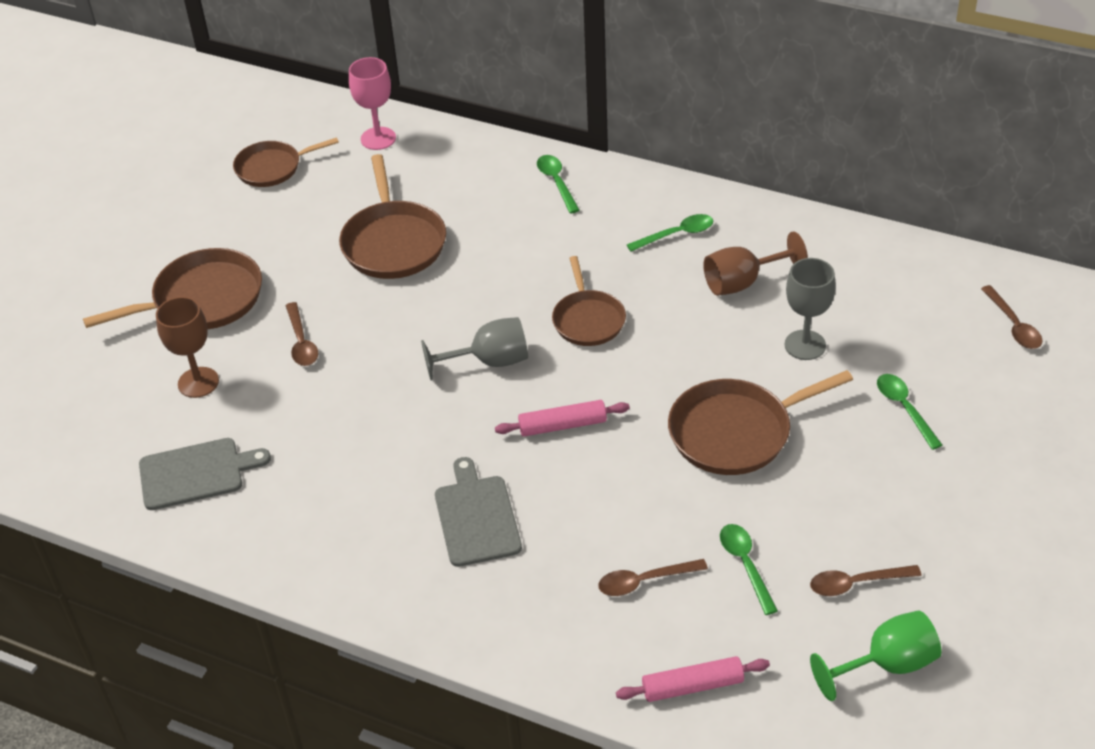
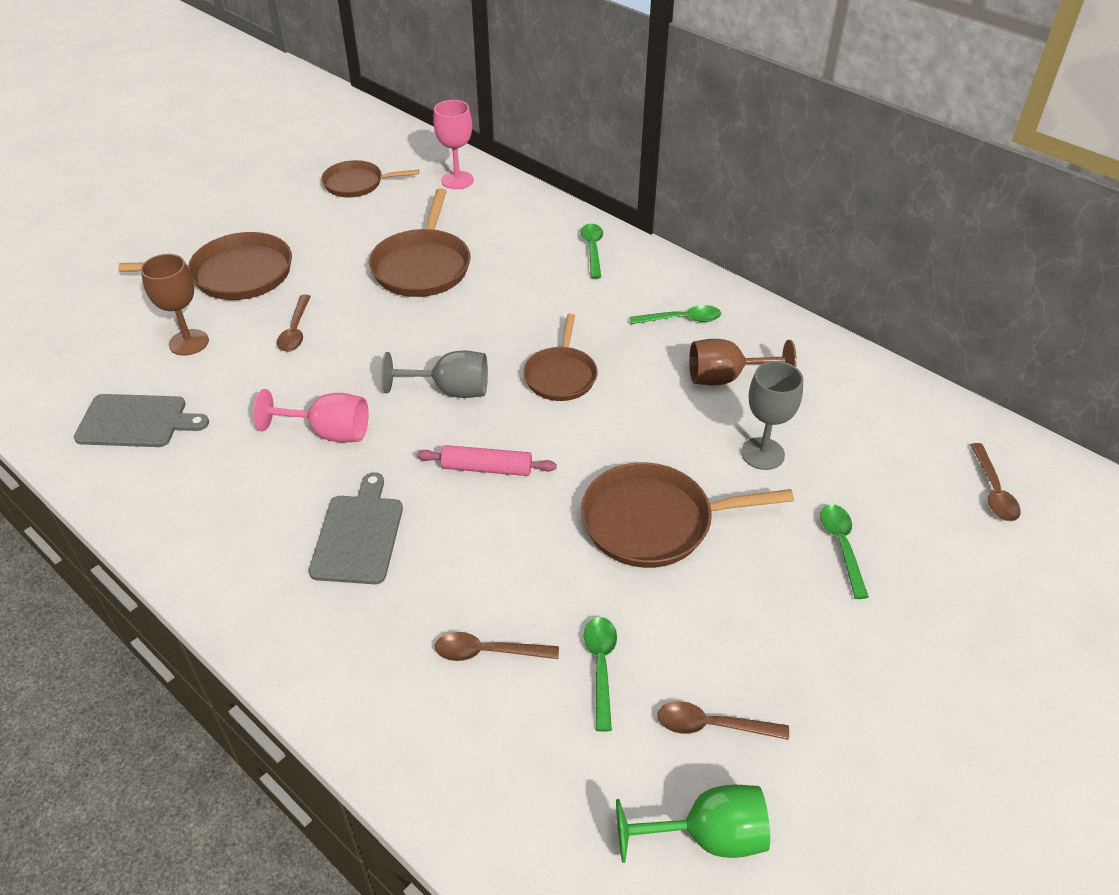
camera: 15 degrees right, 0 degrees up
(394, 433) = (328, 432): none -> pink goblet
(692, 686) = (481, 788): pink rolling pin -> none

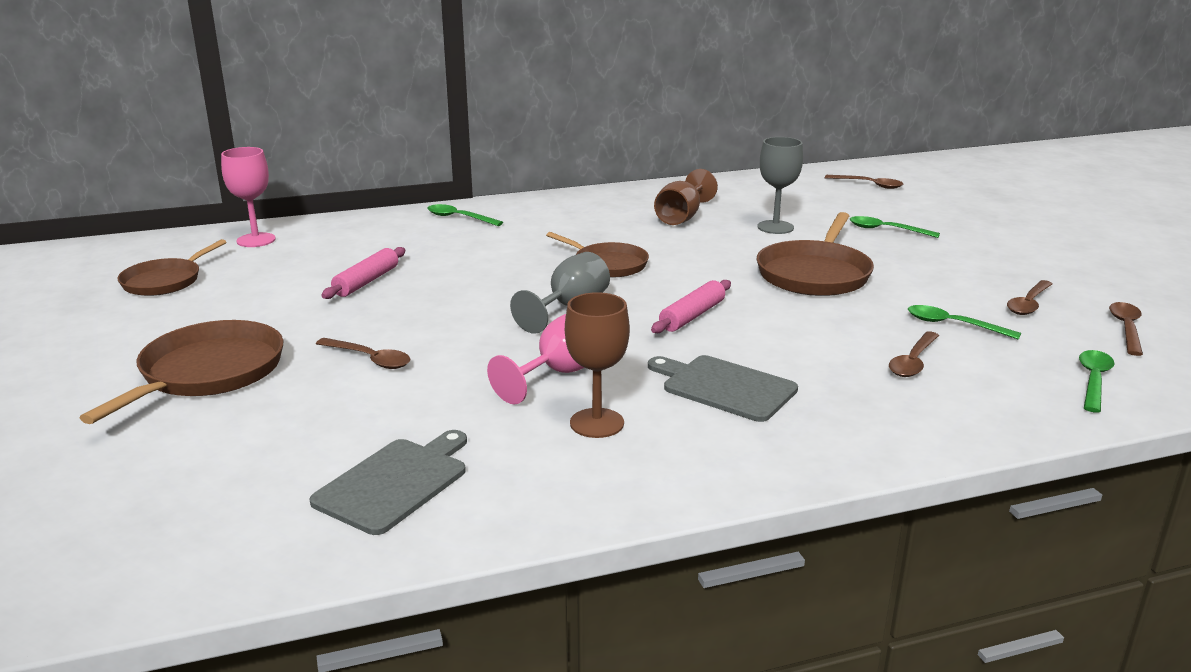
camera: 60 degrees left, 20 degrees down
(189, 342) = (292, 423): brown goblet -> brown goblet (597, 423)
(422, 266) = (366, 281): brown pan -> pink rolling pin
(682, 319) = (596, 213): green spoon -> green spoon (1093, 380)
(707, 836) = (1126, 328): green goblet -> brown spoon

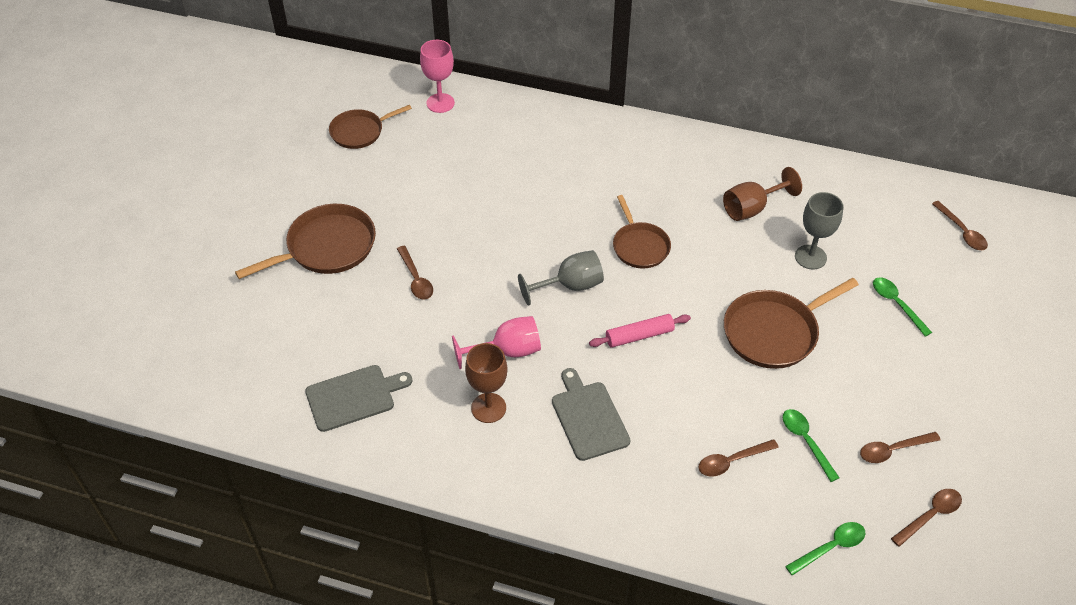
camera: 35 degrees right, 25 degrees up
(366, 281) = (472, 190): pink rolling pin -> none
(459, 218) = (590, 133): green spoon -> none

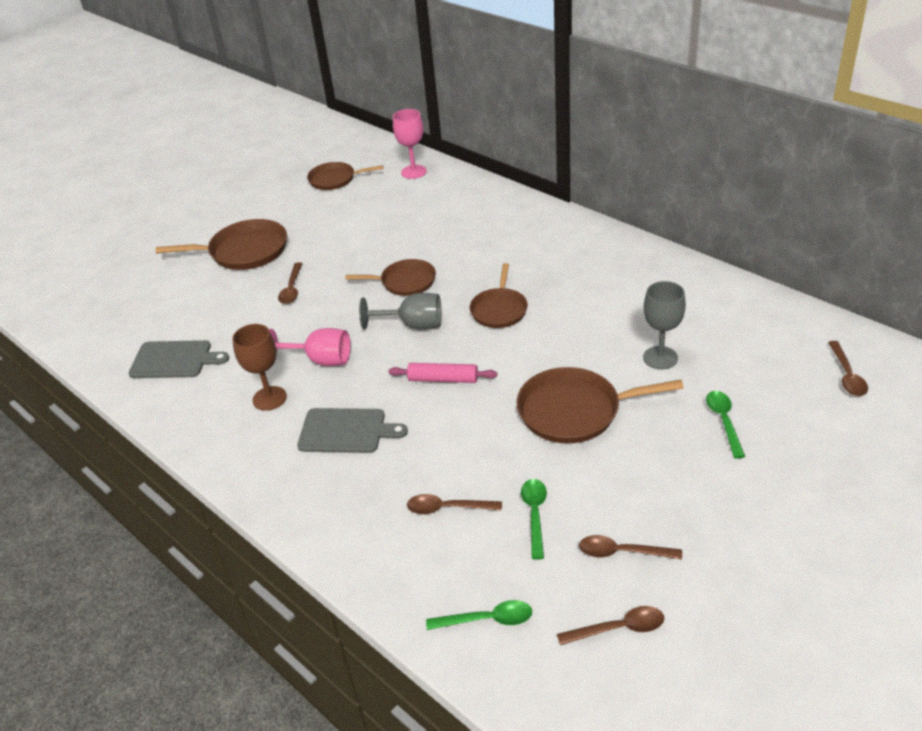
camera: 30 degrees right, 10 degrees down
(527, 239) = (405, 282): none -> brown pan
(588, 418) = (346, 431): grey cutting board -> grey cutting board turned 90 degrees clockwise
(752, 208) = (630, 304): brown goblet -> none

